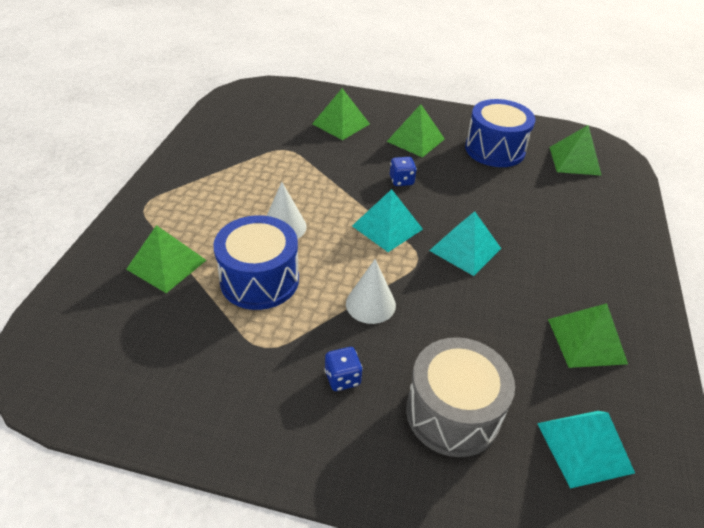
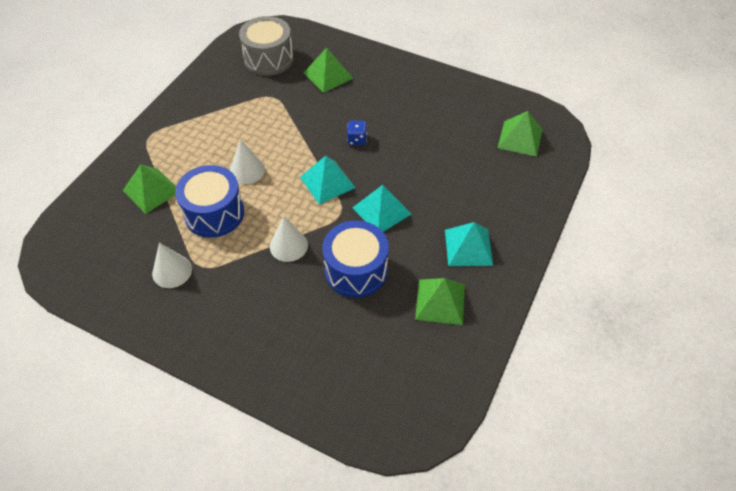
camera: 15 degrees right, 10 degrees up
(225, 359) = (172, 271): none -> white cone
(342, 378) = (247, 298): blue dice -> none
(415, 140) = (386, 100): green pyramid -> none
(452, 413) = (314, 336): grey drum -> grey drum (268, 59)
(494, 149) = (452, 118): blue drum -> blue drum (356, 270)
(584, 447) = (396, 377): turquoise pyramid -> turquoise pyramid (468, 247)

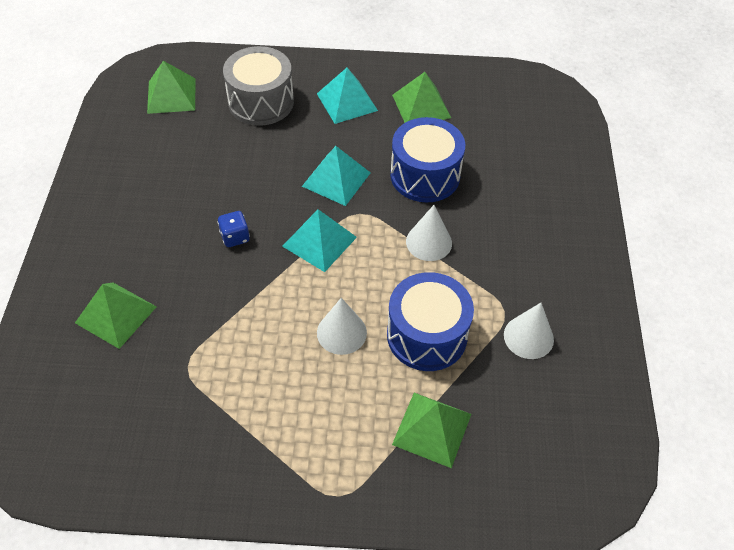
camera: 115 degrees left, 0 degrees up
(268, 59) = (98, 411): grey drum -> grey drum (261, 102)

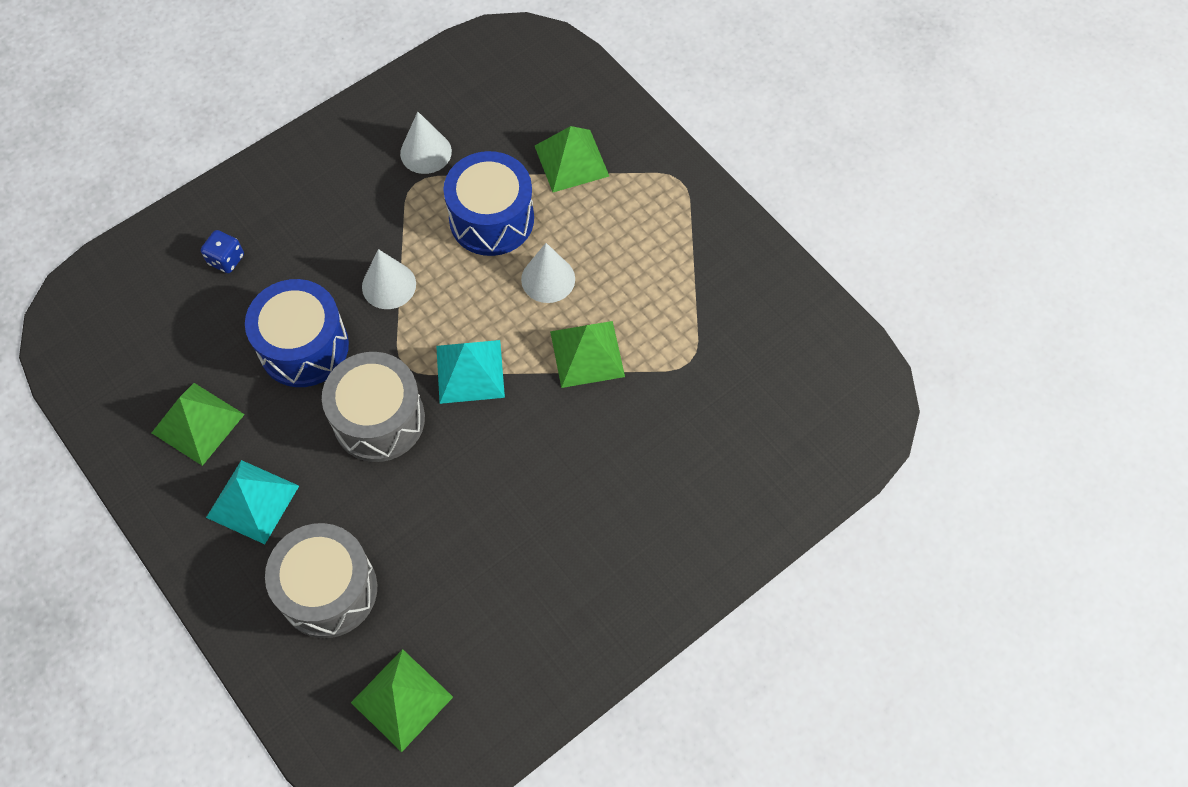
camera: 130 degrees left, 10 degrees up
(116, 314) = (703, 463): green pyramid -> green pyramid (587, 353)
(235, 237) = (532, 445): blue dice -> blue dice (226, 259)
(336, 179) = (379, 419): turquoise pyramid -> grey drum

